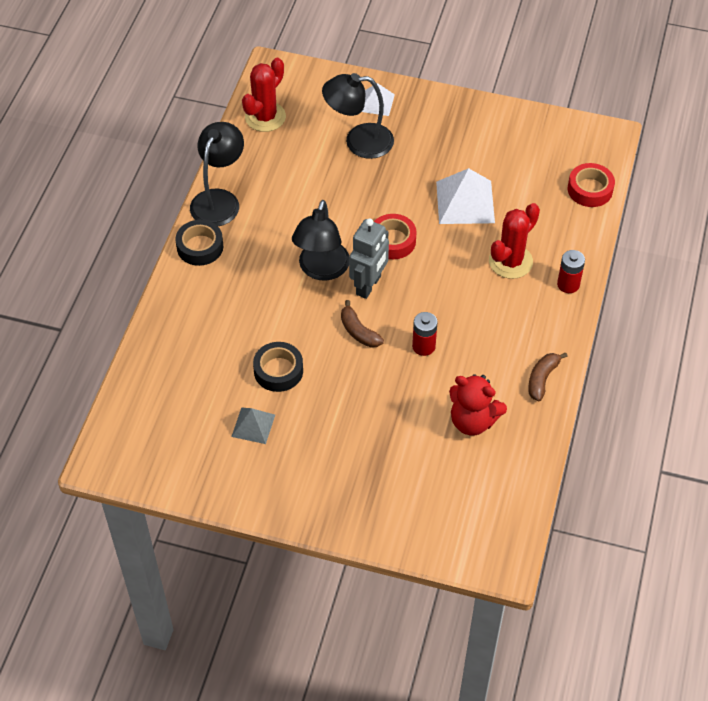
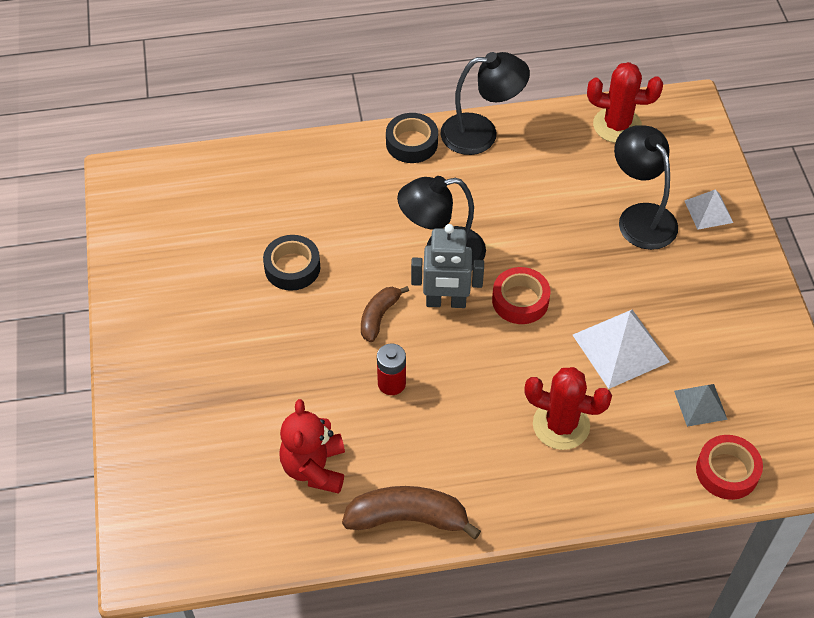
camera: 65 degrees right, 0 degrees up
(253, 425) = (215, 273): grey pyramid -> grey pyramid (700, 405)
(542, 379) = (408, 518): brown banana -> brown banana, size x1.64
(568, 284) = (563, 498): red battery -> none

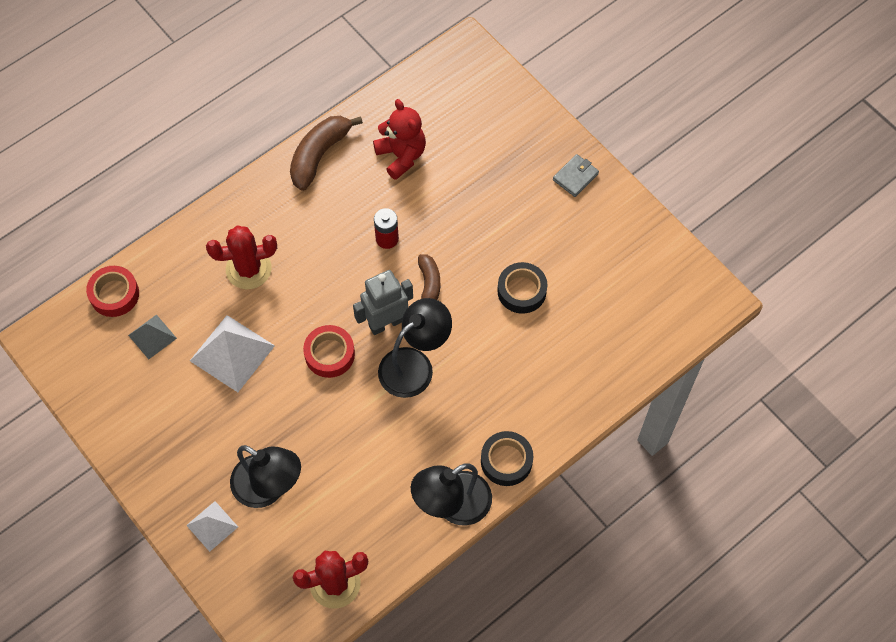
camera: 150 degrees right, 10 degrees up
(149, 348) = (575, 177): none -> grey wallet
(408, 518) = (319, 155): brown banana -> brown banana turned 150 degrees clockwise

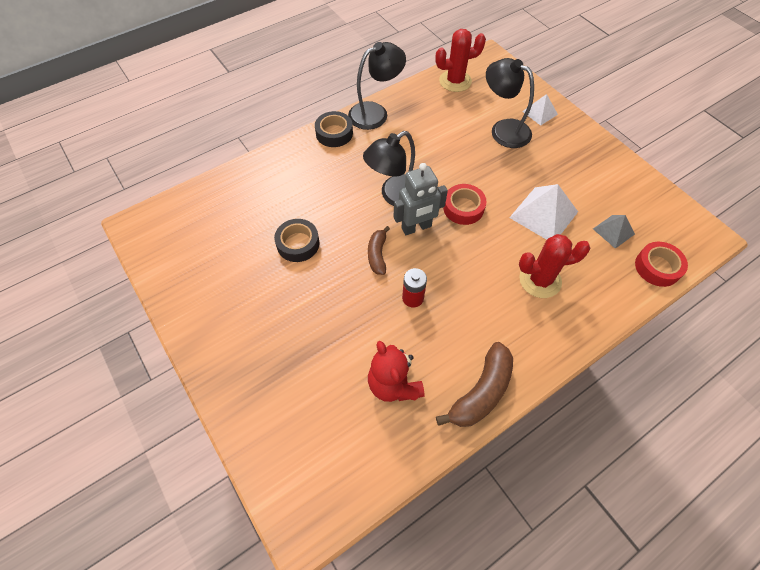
camera: 175 degrees left, 5 degrees down
(575, 177) = (220, 345): grey wallet -> none

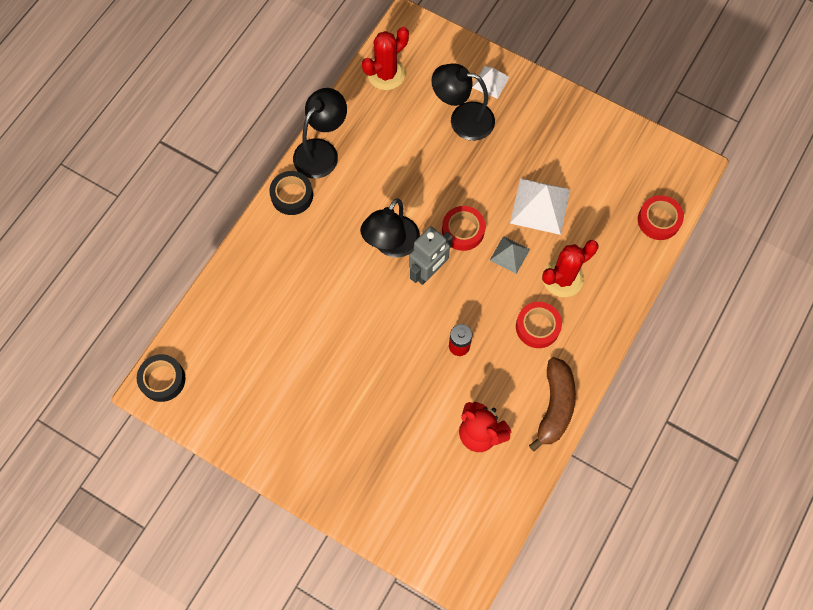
camera: 25 degrees left, 10 degrees up
(298, 244) = (325, 338): black tape -> black tape (162, 379)
(377, 254) = (406, 316): brown banana -> none
(496, 312) = (537, 327): none -> red tape
(613, 231) = (609, 197): grey pyramid -> grey pyramid (509, 255)

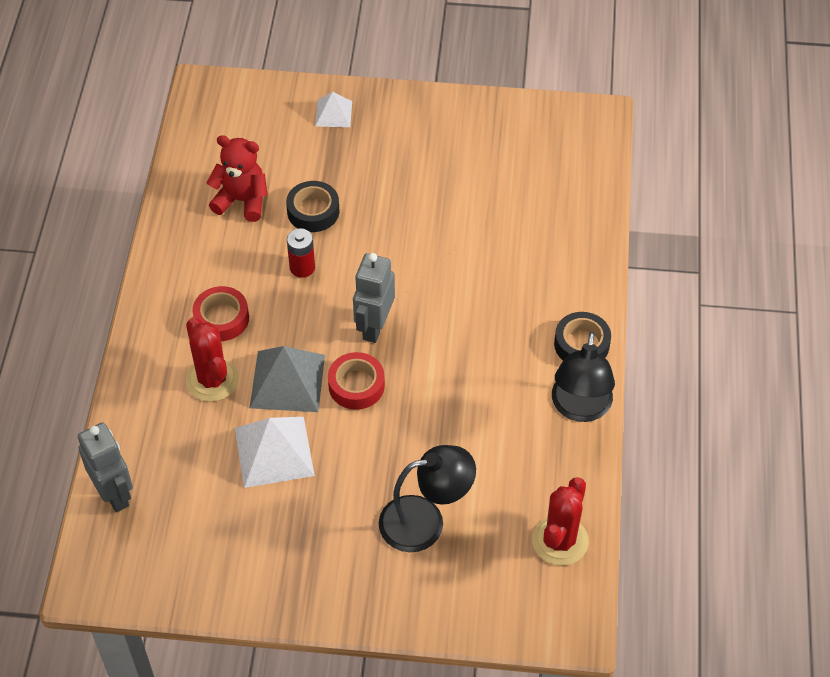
camera: 155 degrees right, 15 degrees down
(162, 379) = (593, 127): black tape -> black tape (313, 211)
(391, 245) = (433, 337): black lamp -> none
(490, 82) = (413, 589): white pyramid -> white pyramid (333, 113)
(509, 255) = (287, 381): grey pyramid -> grey pyramid, size x1.73
(555, 406) = (171, 251): brown banana -> none
(562, 278) = (212, 380): red cactus -> red cactus turned 60 degrees counterclockwise
(658, 220) = (114, 494): red tape -> grey robot

